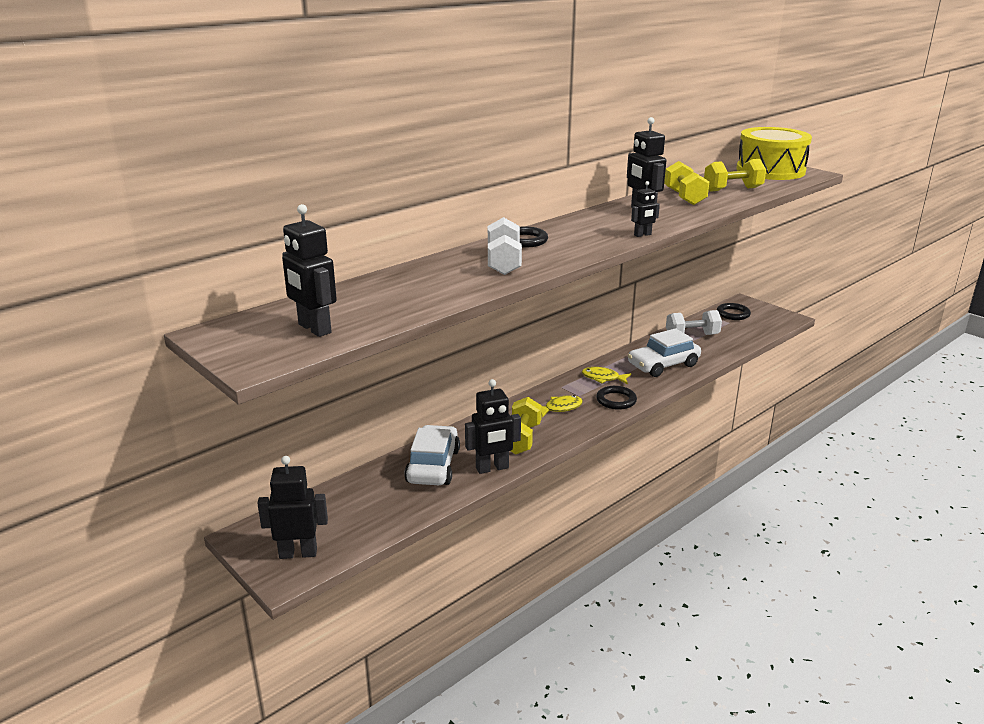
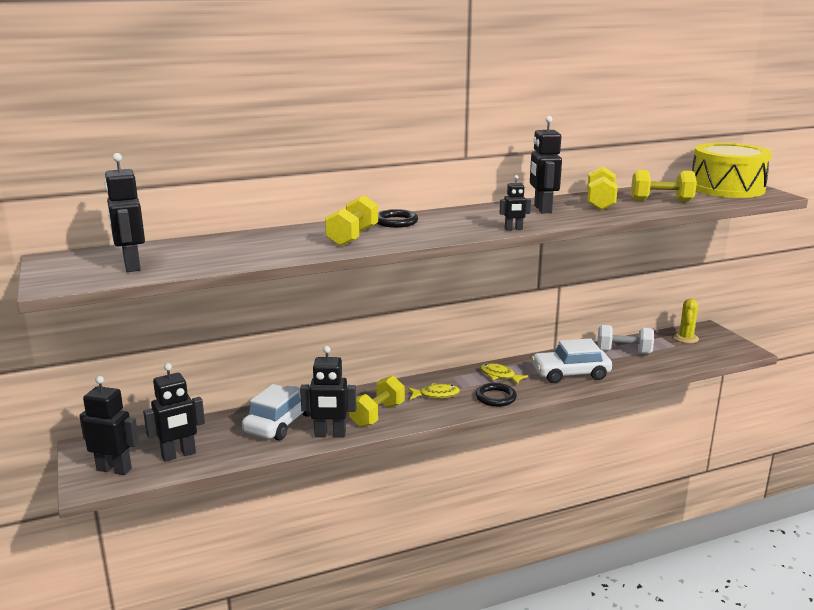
camera: 20 degrees right, 5 degrees down
(355, 522) = (179, 455): none -> black robot
(503, 263) = (352, 237): white dumbbell -> yellow dumbbell
(733, 314) = (686, 338): black ring -> yellow cactus

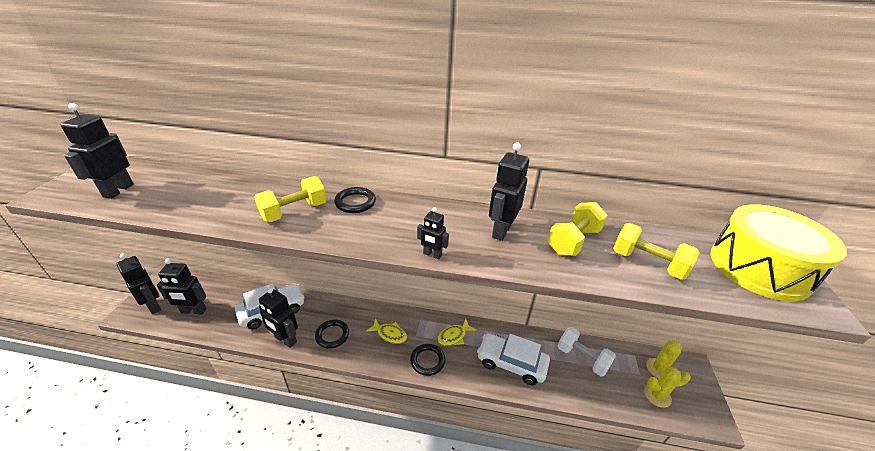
camera: 30 degrees right, 15 degrees up
(377, 415) = (332, 335): yellow dumbbell -> black ring
(499, 376) = (454, 336): yellow fish -> yellow fish turned 105 degrees counterclockwise
(699, 352) = (657, 395): none -> yellow cactus

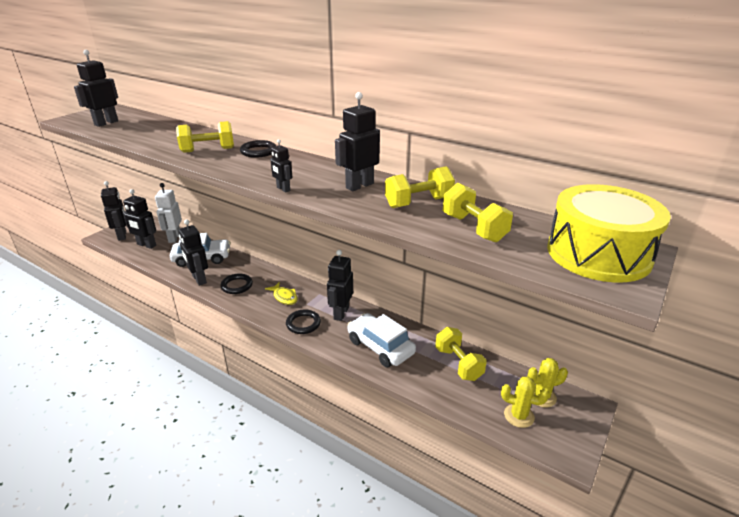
camera: 25 degrees right, 5 degrees down
(223, 292) = (174, 238): none -> white robot
(454, 336) = (341, 313): yellow fish -> black robot
(582, 358) = (458, 364): white dumbbell -> yellow dumbbell

